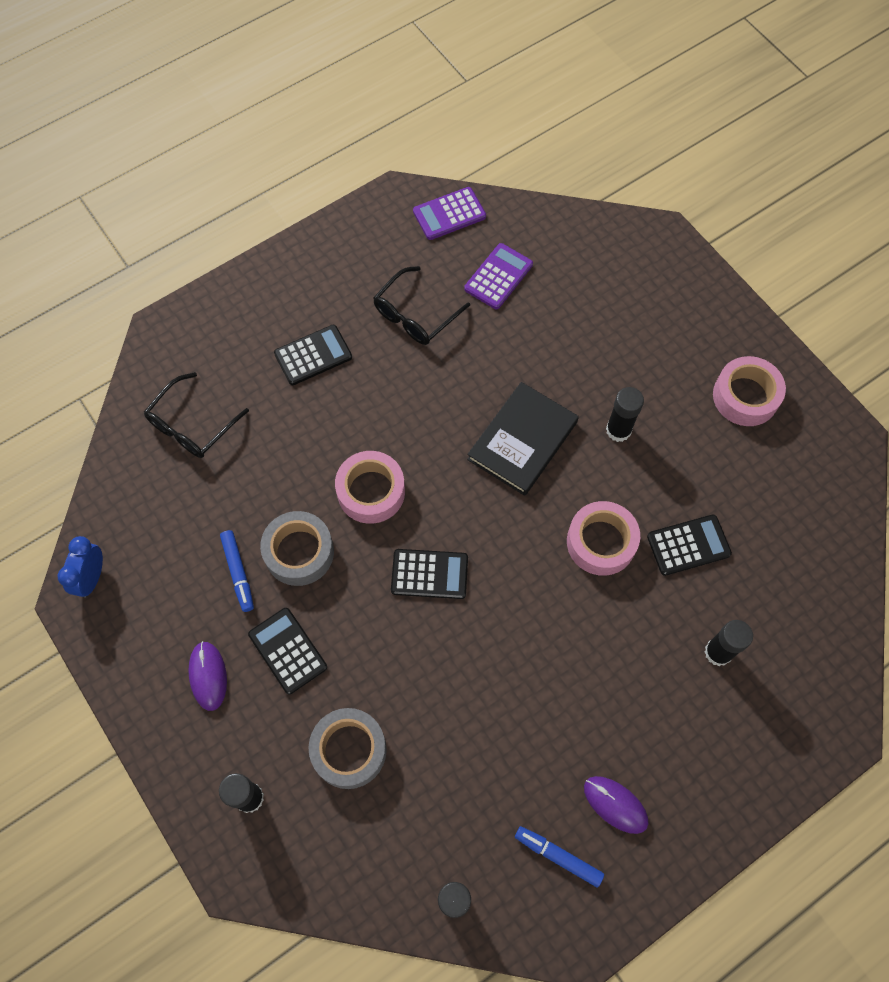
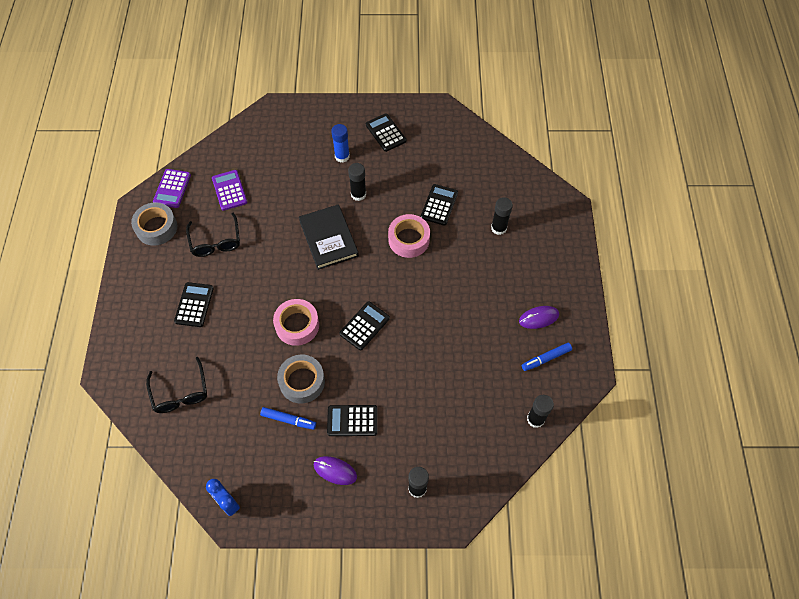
camera: 55 degrees left, 5 degrees down
(349, 750) = (427, 422): grey tape -> grey tape (156, 228)
(660, 369) = (342, 156): none -> blue glue stick
(745, 396) = (385, 133): pink tape -> black calculator

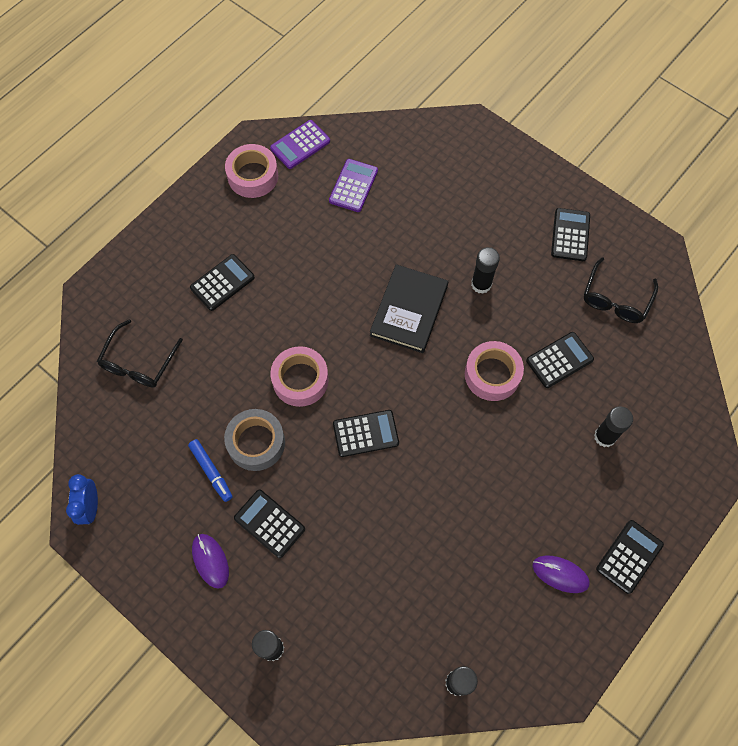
camera: 40 degrees right, 5 degrees up
(156, 228) = (253, 176): grey tape -> pink tape
(216, 241) = (296, 231): black glasses -> black glasses (616, 299)
(342, 156) = (499, 229): blue glue stick -> none
(546, 358) = (528, 626): blue marker -> none
(565, 281) = (629, 556): none -> black calculator

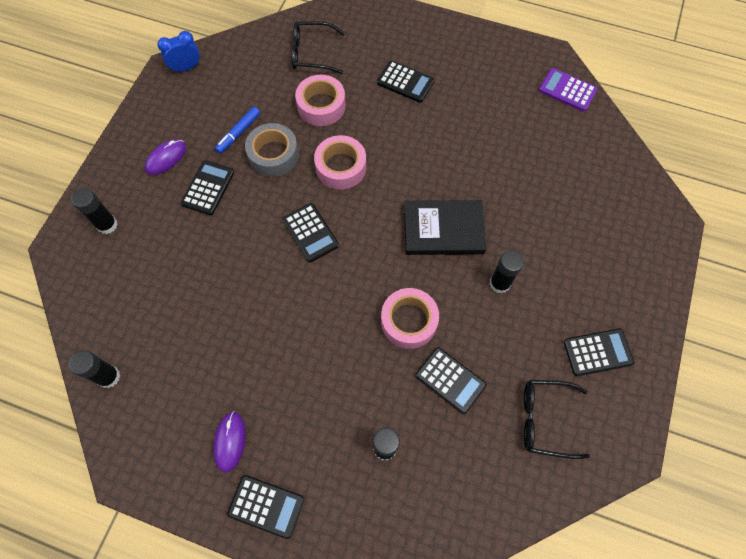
camera: 70 degrees right, 0 degrees up
(253, 176) = (516, 67): pink tape -> pink tape (321, 106)
(353, 186) = (548, 144): purple calculator -> none

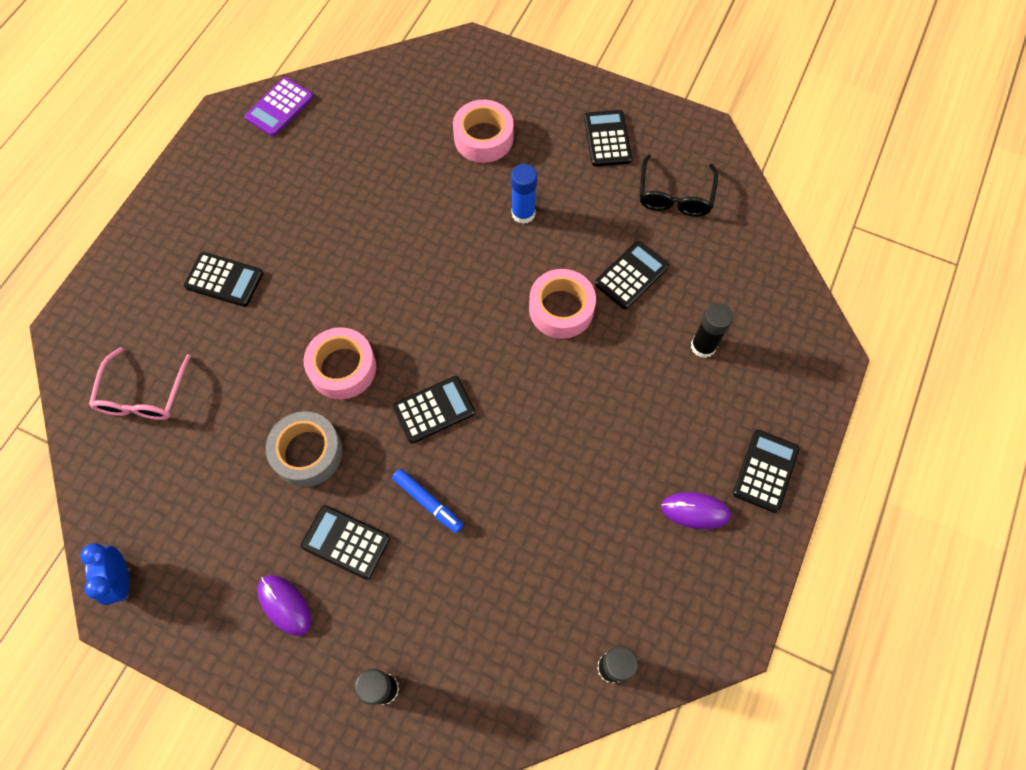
camera: 85 degrees left, 0 degrees up
(238, 133) = (261, 500): blue marker -> blue marker (428, 502)
(312, 53) = (143, 395): black glasses -> pink glasses
(321, 106) = (239, 387): pink tape -> pink tape (483, 138)
(405, 82) = (224, 280): black calculator -> black calculator turned 75 degrees clockwise
(443, 230) = (449, 261): black book -> none
(499, 283) = (523, 213): black glue stick -> blue glue stick

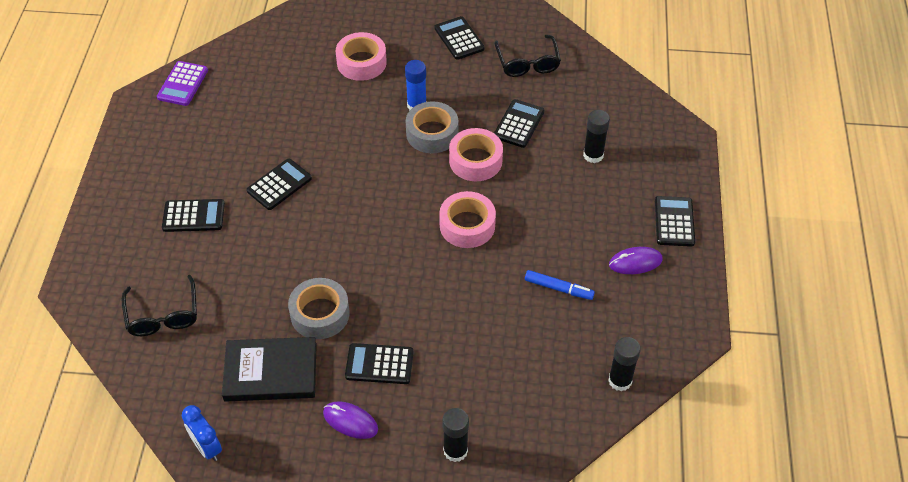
camera: 20 degrees left, 15 degrees down
(143, 395) = (163, 315): pink glasses -> black glasses
(225, 508) = (270, 372): none -> black book
(342, 368) = (321, 248): pink tape -> pink tape (467, 225)
(428, 502) = (432, 318): blue marker -> blue marker (558, 288)
(434, 410) = (408, 255): black calculator -> black calculator (279, 185)
(526, 256) = (432, 133): none -> grey tape

